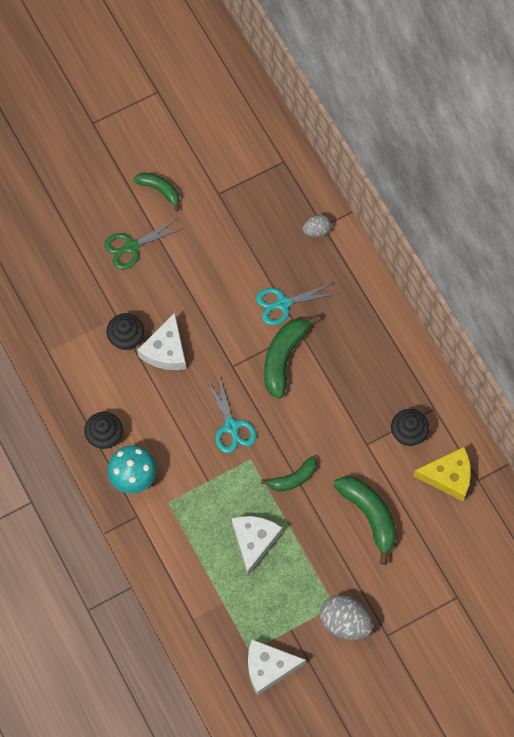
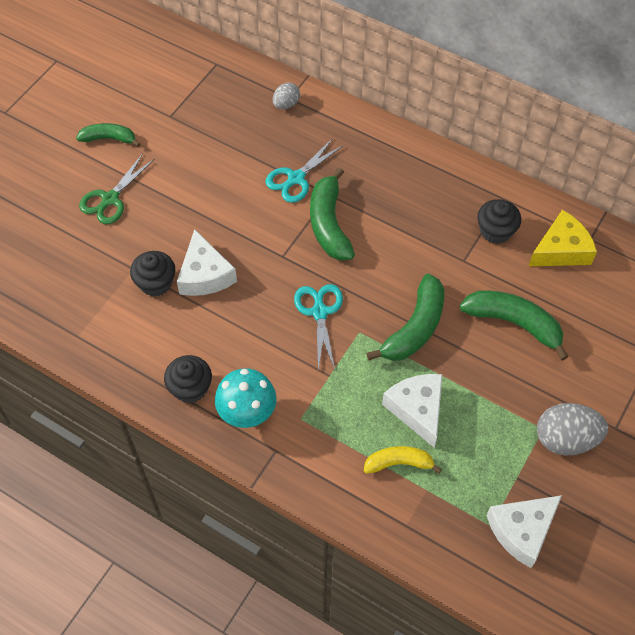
camera: 30 degrees left, 10 degrees down
(216, 573) = (399, 463): none -> yellow banana
(231, 427) = (319, 312): turquoise scissors -> turquoise scissors turned 135 degrees counterclockwise
(293, 478) = (415, 328): green banana -> green banana, size x1.62

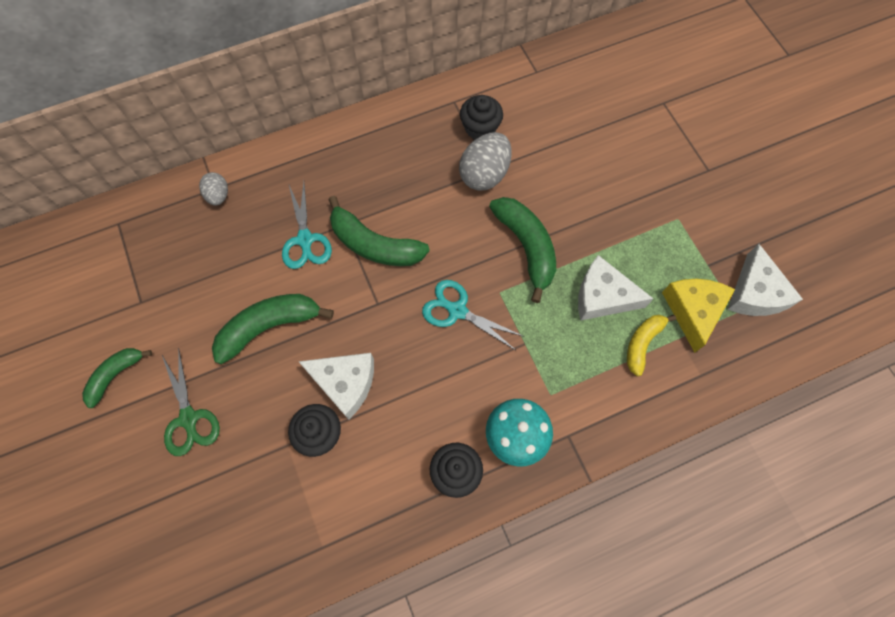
camera: 55 degrees left, 10 degrees up
(514, 323) = (573, 174): green banana -> green banana (269, 327)
(561, 250) = (531, 96): yellow cheese -> yellow cheese (693, 311)
(565, 439) = (697, 209): grey egg -> grey egg (484, 174)

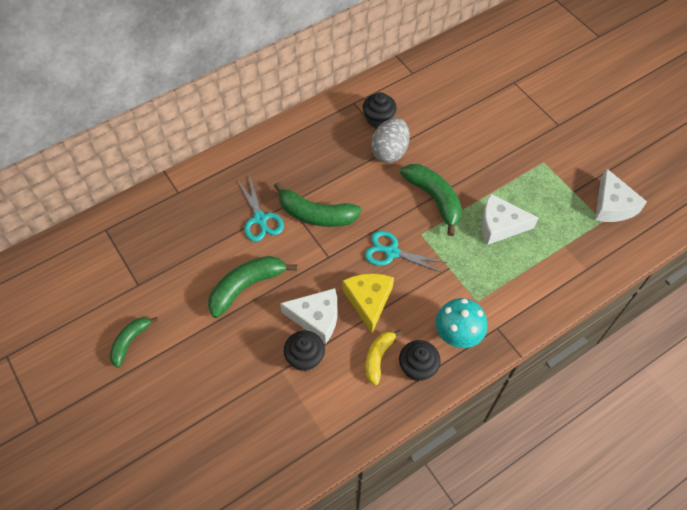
camera: 10 degrees left, 10 degrees down
(189, 419) = (198, 364): green scissors -> none
(218, 195) = (183, 197): grey egg -> none
(642, 343) = (537, 253): yellow banana -> yellow banana (378, 357)
(693, 311) = (570, 225): yellow cheese -> yellow cheese (368, 301)

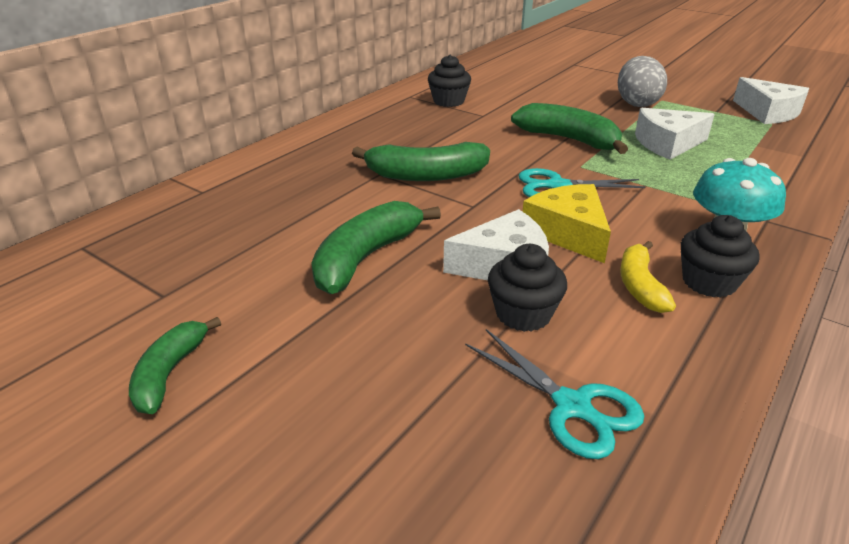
camera: 20 degrees left, 25 degrees down
(260, 219) = (347, 192): turquoise scissors -> turquoise scissors (573, 407)
(389, 151) = (482, 118): grey egg -> grey egg (636, 103)

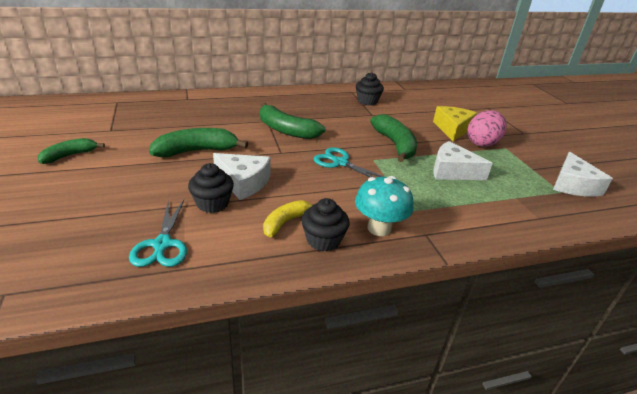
camera: 35 degrees right, 0 degrees up
(568, 233) = (300, 184): yellow cheese -> yellow cheese (452, 129)
(636, 103) = (482, 143): grey egg -> pink egg

